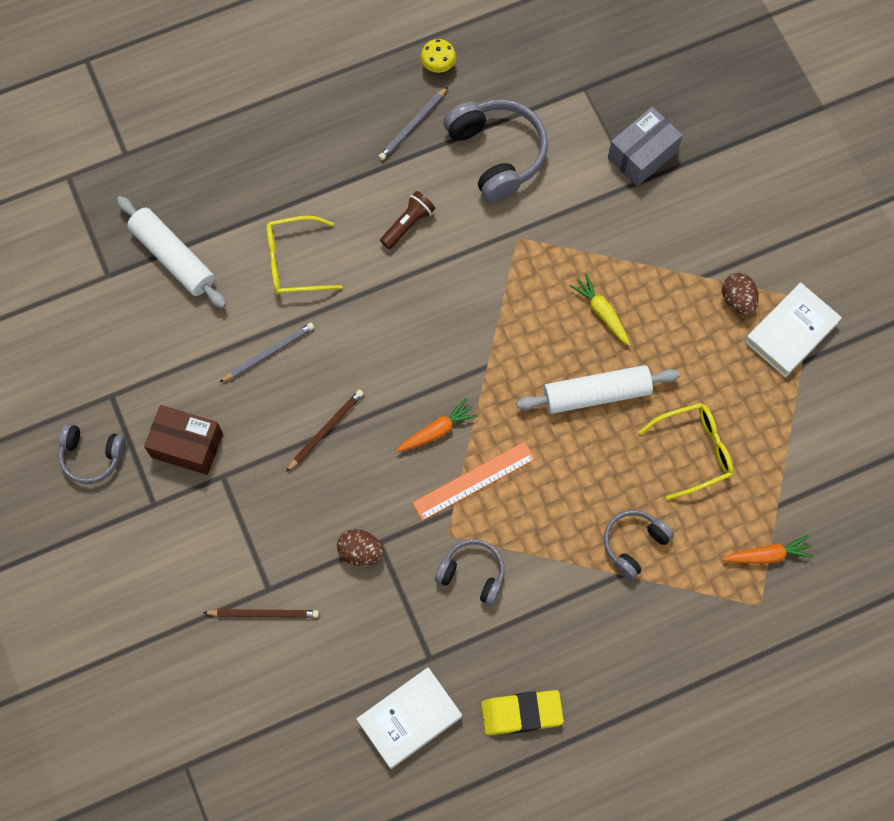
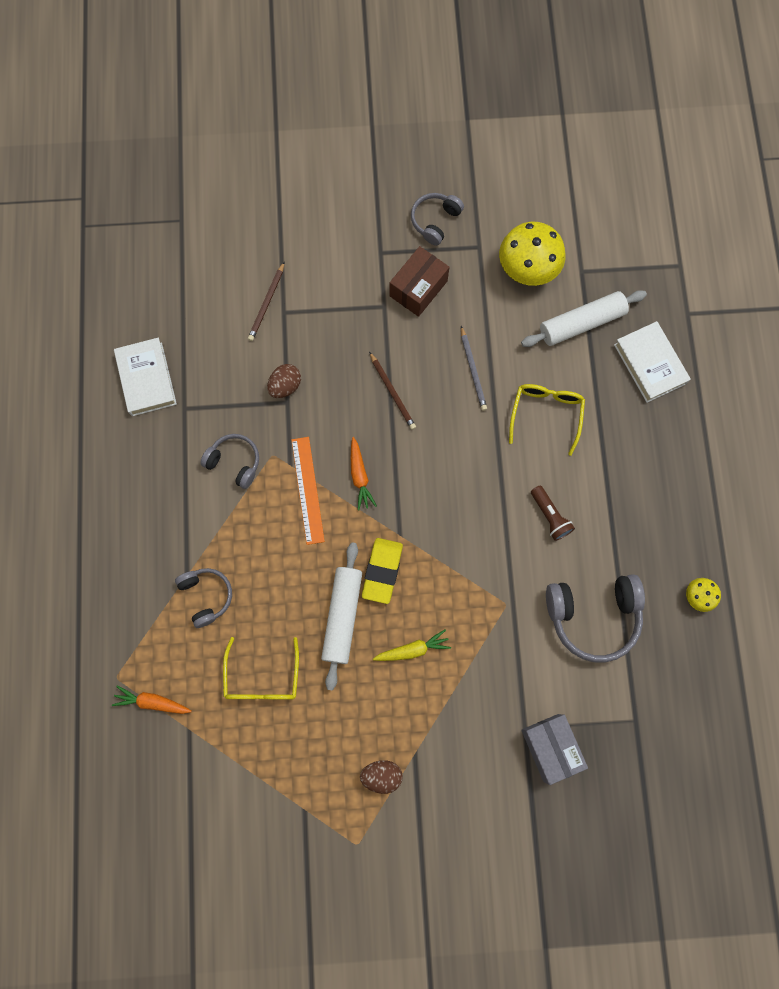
camera: 110 degrees right, 5 degrees up
(124, 333) = (527, 270): none -> yellow mushroom
(413, 125) = (643, 553): grey pencil -> none
(472, 573) = (234, 462): grey headphones -> grey headphones turned 105 degrees counterclockwise
(521, 713) = (115, 460): yellow eraser -> yellow eraser (382, 571)
(767, 555) = (152, 702): orange carrot -> orange carrot turned 90 degrees clockwise
(791, 332) = (334, 811): white book -> white book (650, 364)

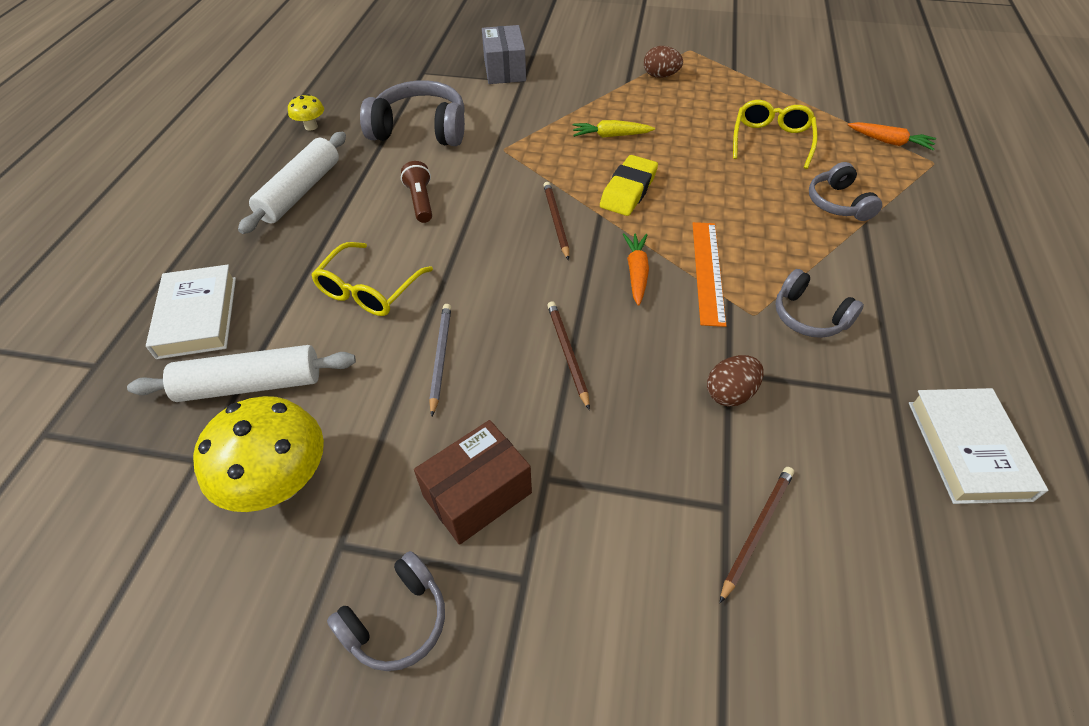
camera: 165 degrees left, 25 degrees down
(342, 616) = (680, 166): white rolling pin -> white rolling pin (300, 192)
(433, 518) = (556, 221): none -> brown pencil

